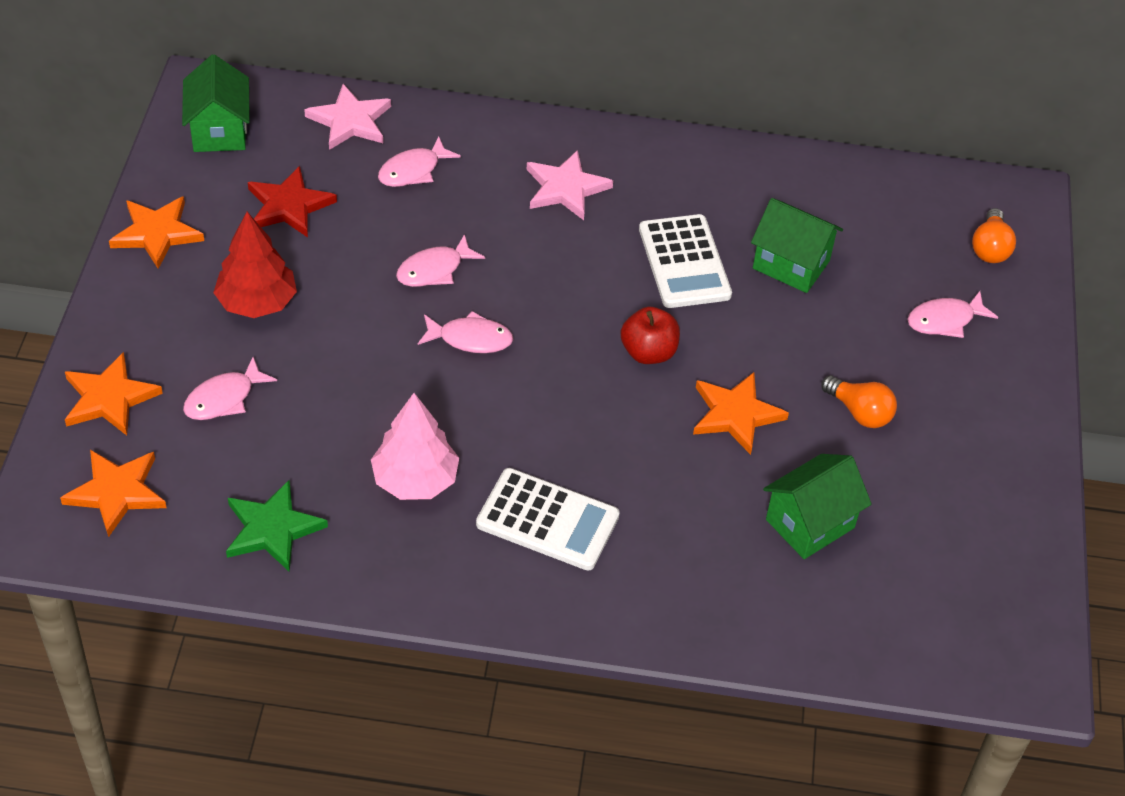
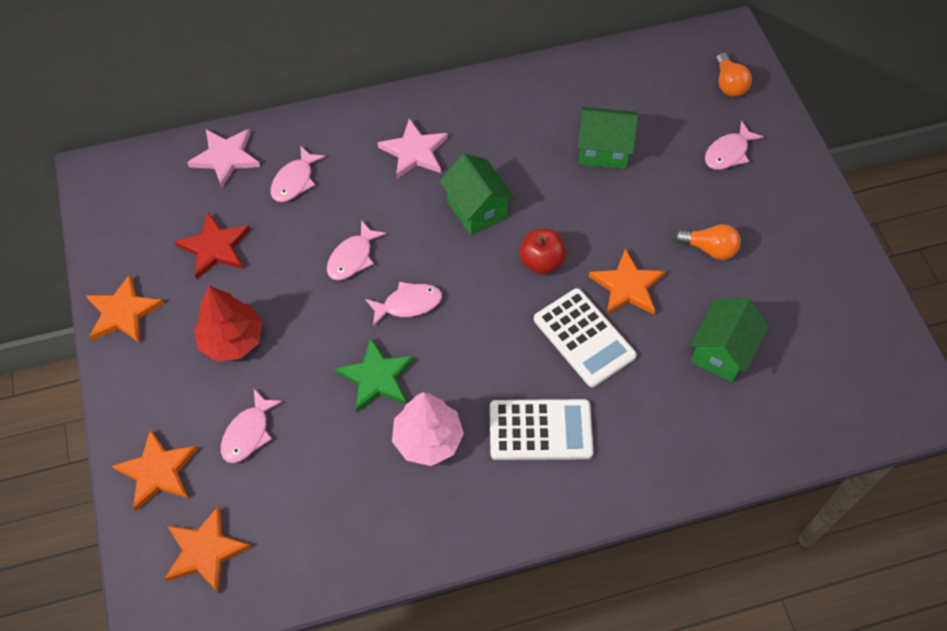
camera: 20 degrees left, 10 degrees up
(219, 131) = (128, 204): green house -> green house (477, 209)
(272, 529) = (342, 528): green star -> green star (376, 377)
(684, 262) = (529, 178): white calculator -> white calculator (584, 338)

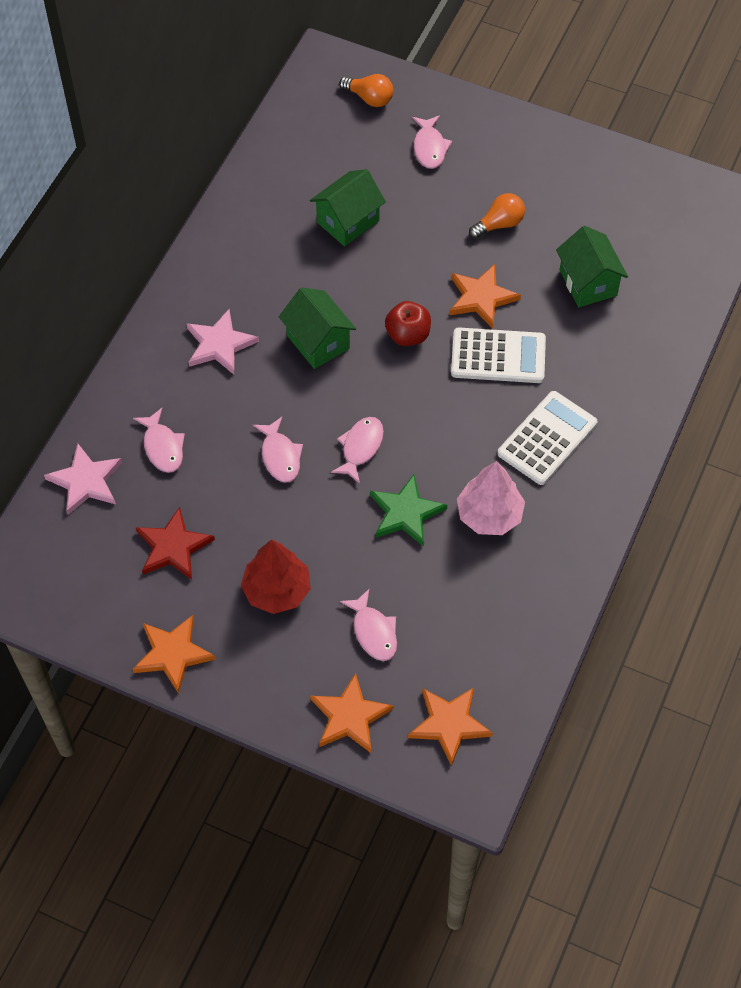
camera: 50 degrees left, 0 degrees up
(477, 209) = (318, 342): green house -> green house turned 45 degrees clockwise

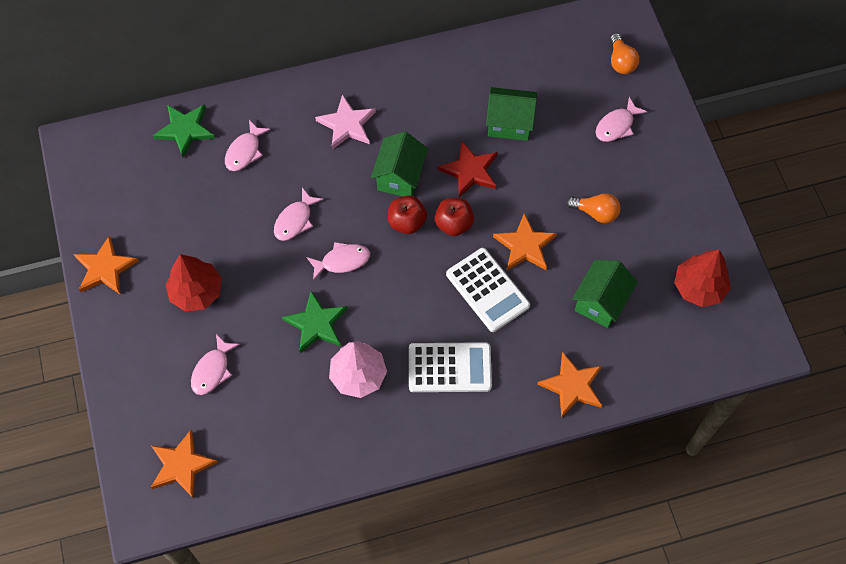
camera: 50 degrees right, 5 degrees up
(85, 481) = (185, 130): pink star -> green star
(173, 547) = (179, 211): red star -> red star (470, 171)
(350, 716) = (141, 401): orange star -> orange star (572, 386)
(370, 369) = (407, 222): none -> red apple
(639, 205) = (699, 287): none -> red tree

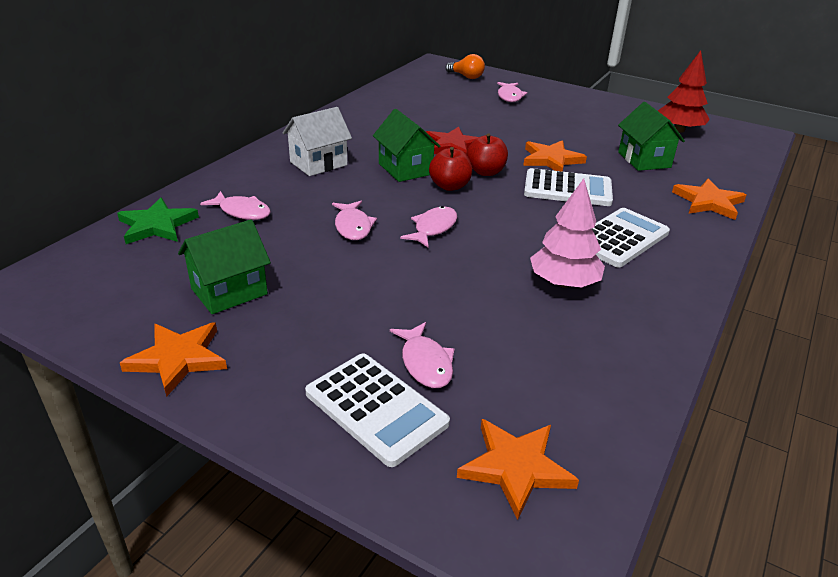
camera: 45 degrees left, 30 degrees down
(160, 379) = (376, 408): none -> white calculator
(196, 292) = (320, 317): red tree -> none
(245, 151) = (242, 212): pink fish -> pink fish turned 45 degrees counterclockwise
(316, 324) = (473, 273): green star -> none
(347, 124) = (318, 163): pink star -> white house
(509, 123) = (442, 119): green house -> green house (229, 291)
(595, 212) = (565, 129): orange light bulb -> none

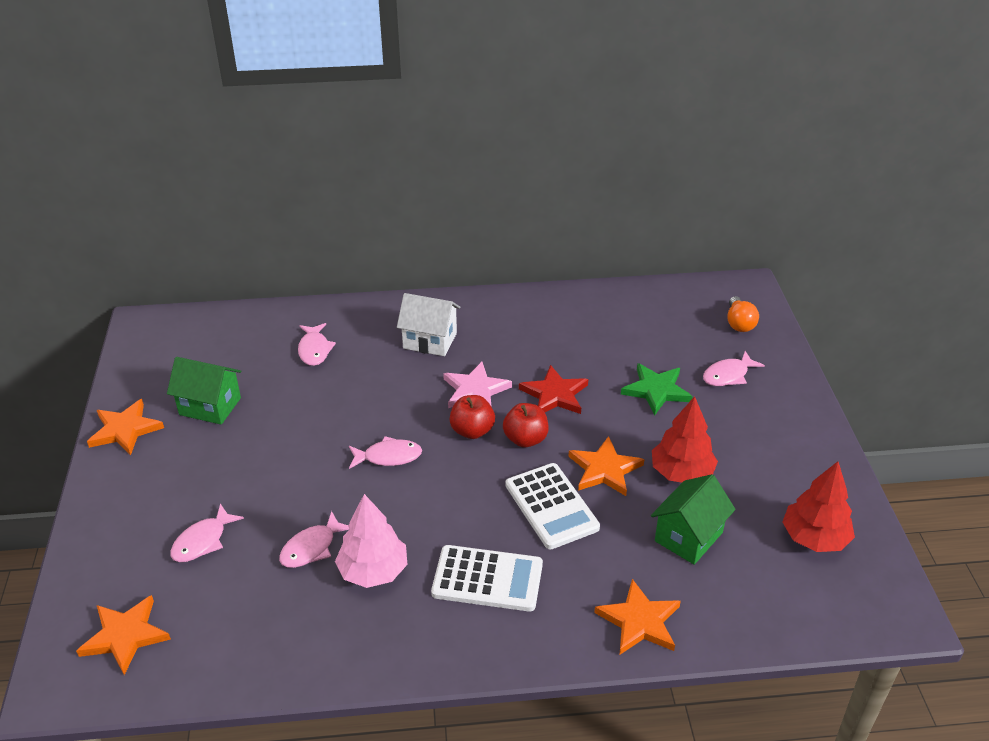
camera: 55 degrees right, 5 degrees up
(157, 225) = (259, 326): green star -> green star (656, 390)
(353, 226) = (348, 414): pink fish -> pink fish (311, 548)
(376, 408) = (139, 541): white calculator -> none
(405, 169) = (475, 390): green house -> pink star
(583, 140) = (681, 473): none -> red tree

